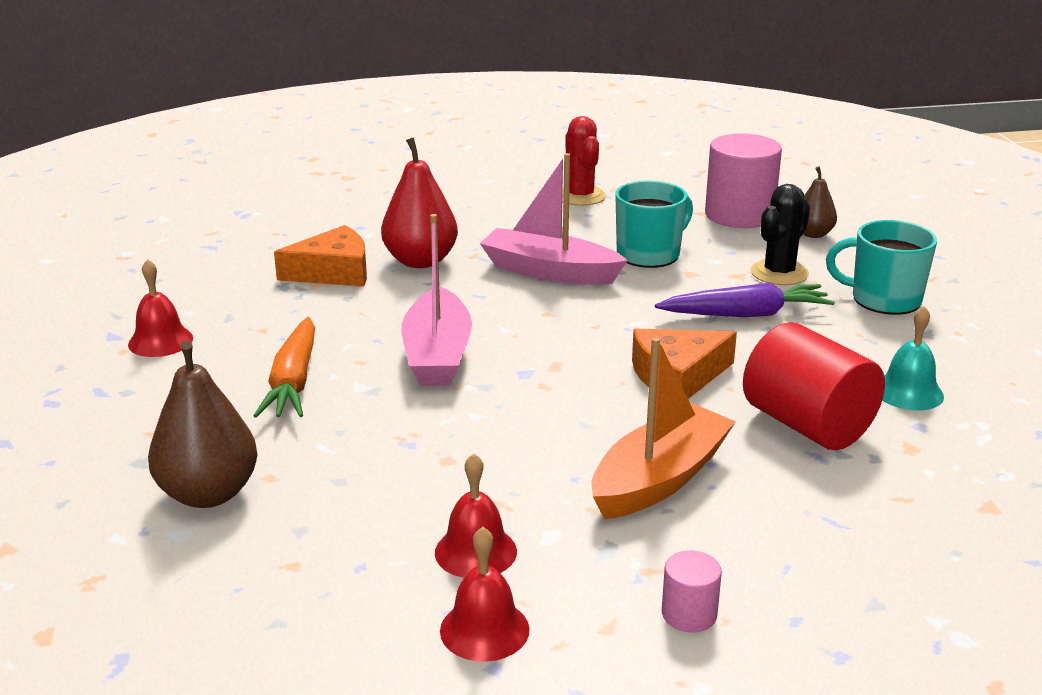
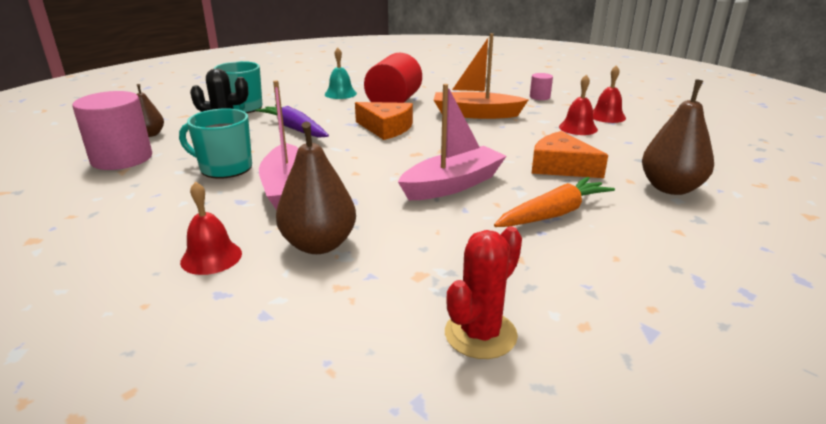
camera: 125 degrees left, 0 degrees up
(160, 341) = (610, 298): red bell -> red bell (211, 257)
(333, 272) = (387, 277): orange cheese -> orange cheese (561, 166)
(420, 261) = (319, 245): red pear -> brown pear
(580, 196) = (100, 224): red cactus -> red cactus (480, 334)

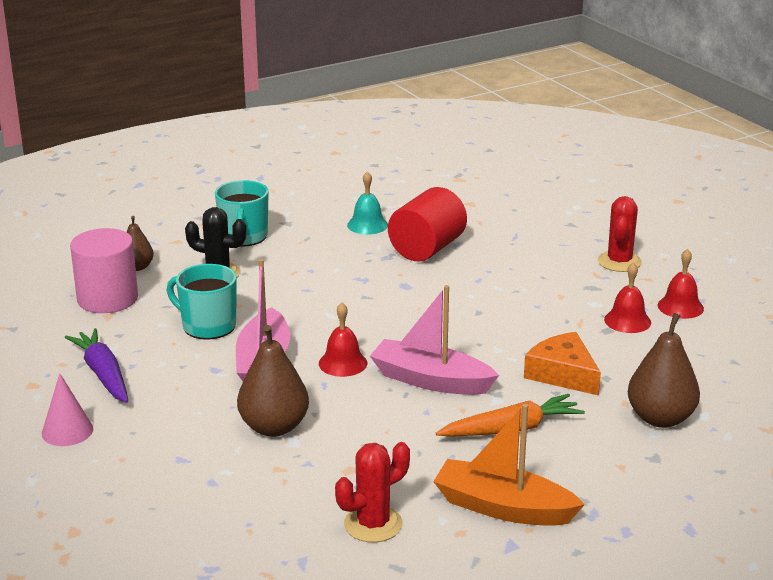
camera: 15 degrees right, 0 degrees up
(72, 283) = (67, 431): none -> pink cone
(211, 257) = (179, 425): red bell -> red bell (343, 363)
(294, 129) = (294, 278): purple carrot -> purple carrot (103, 374)
(386, 128) = (398, 291): orange cheese -> none
(452, 185) = (431, 380): pink boat -> pink boat turned 135 degrees counterclockwise
(476, 114) = (517, 282): orange boat -> orange boat (503, 508)
(539, 97) = (619, 262): pink cylinder -> red cactus

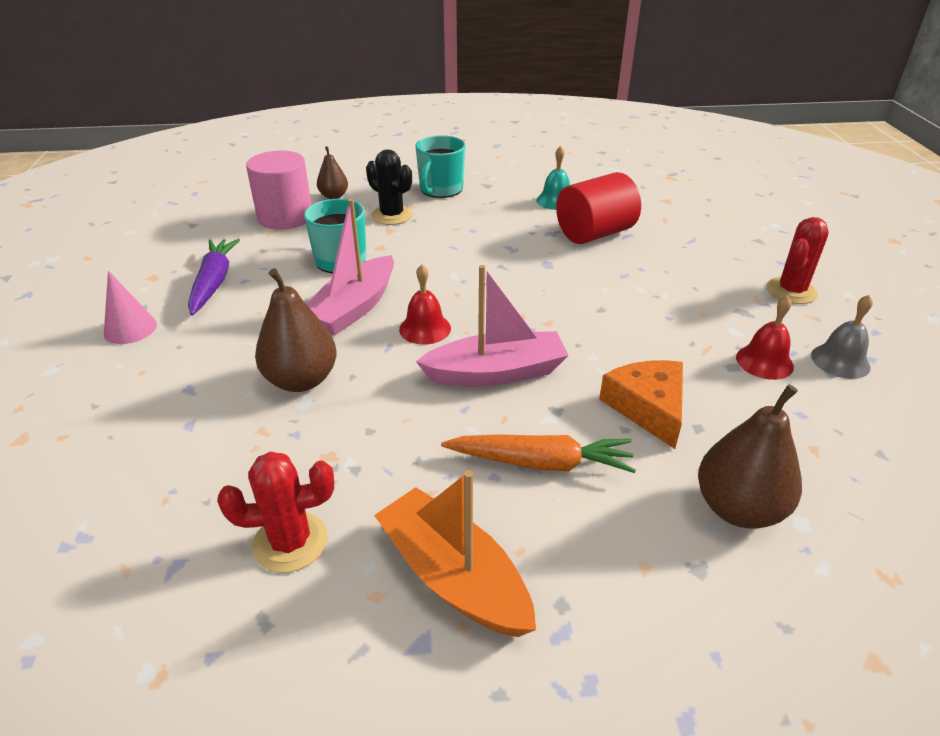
camera: 25 degrees right, 10 degrees up
(431, 380) = (496, 373): pink boat -> pink boat turned 120 degrees clockwise
(680, 307) = (840, 361): red bell -> grey bell

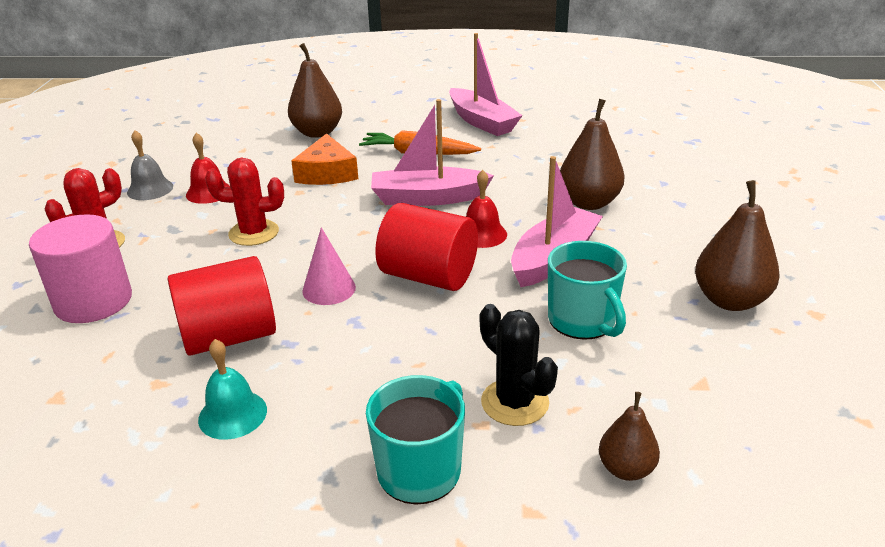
camera: 170 degrees left, 5 degrees down
(130, 329) = (780, 253): pink cone -> pink cone (329, 289)
(214, 282) = (730, 300): purple carrot -> brown pear
(285, 217) = (694, 415): pink cylinder -> pink cylinder (93, 301)
(290, 542) = (569, 134): red cactus -> red cactus (253, 233)
(453, 576) = (482, 122): orange boat -> pink boat
(467, 283) = (428, 276): none -> red cylinder

